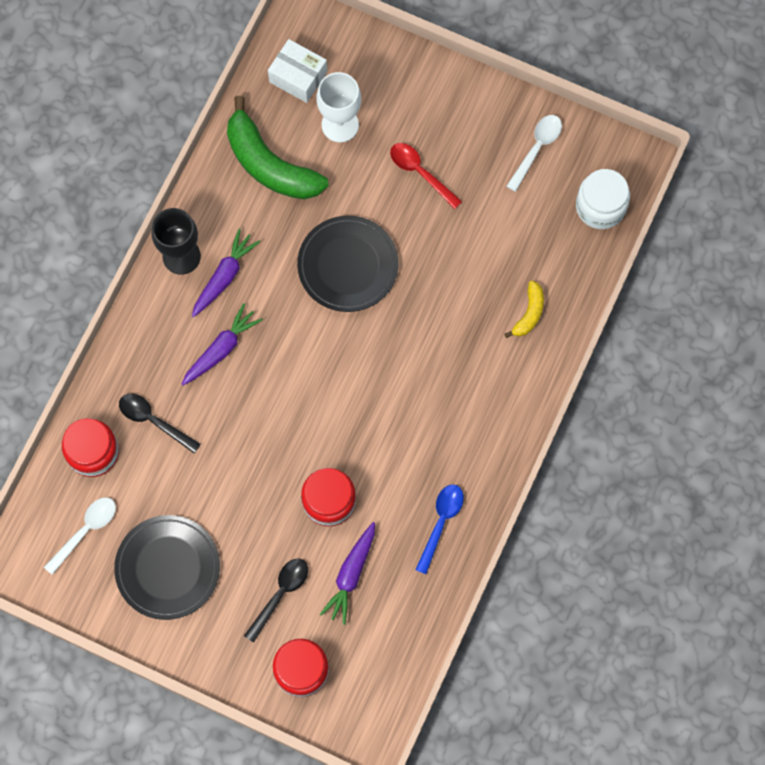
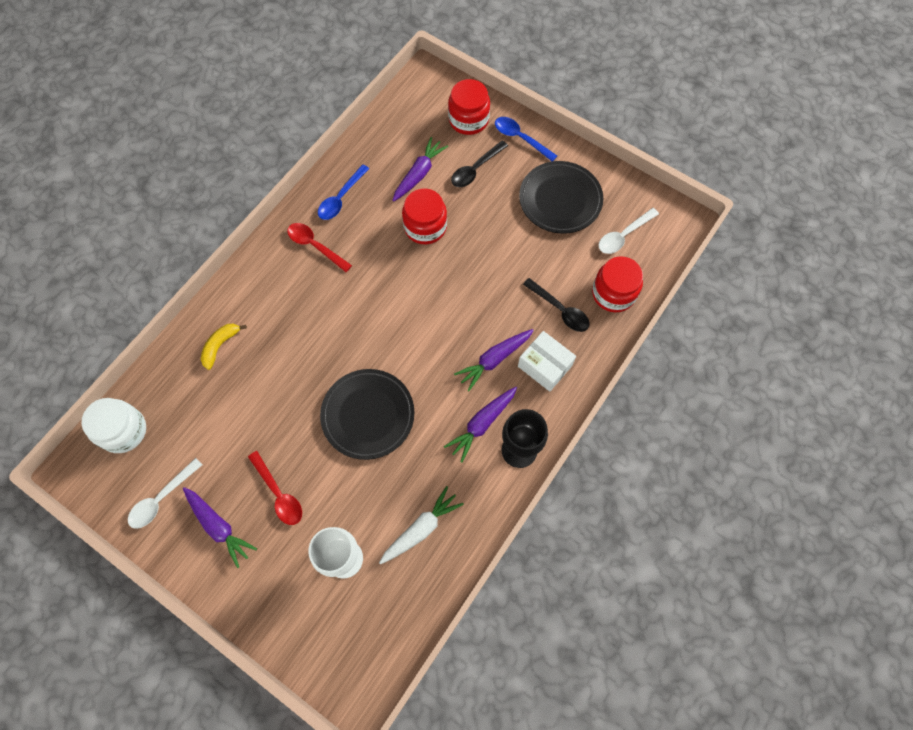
camera: 170 degrees left, 5 degrees down
(229, 652) = (520, 138): none -> blue spoon
(269, 164) = (421, 528): green banana -> white carrot
(298, 77) = (375, 621): white box -> white box (545, 366)
(455, 452) = (315, 246): none -> red spoon
(470, 133) = (219, 527): none -> purple carrot

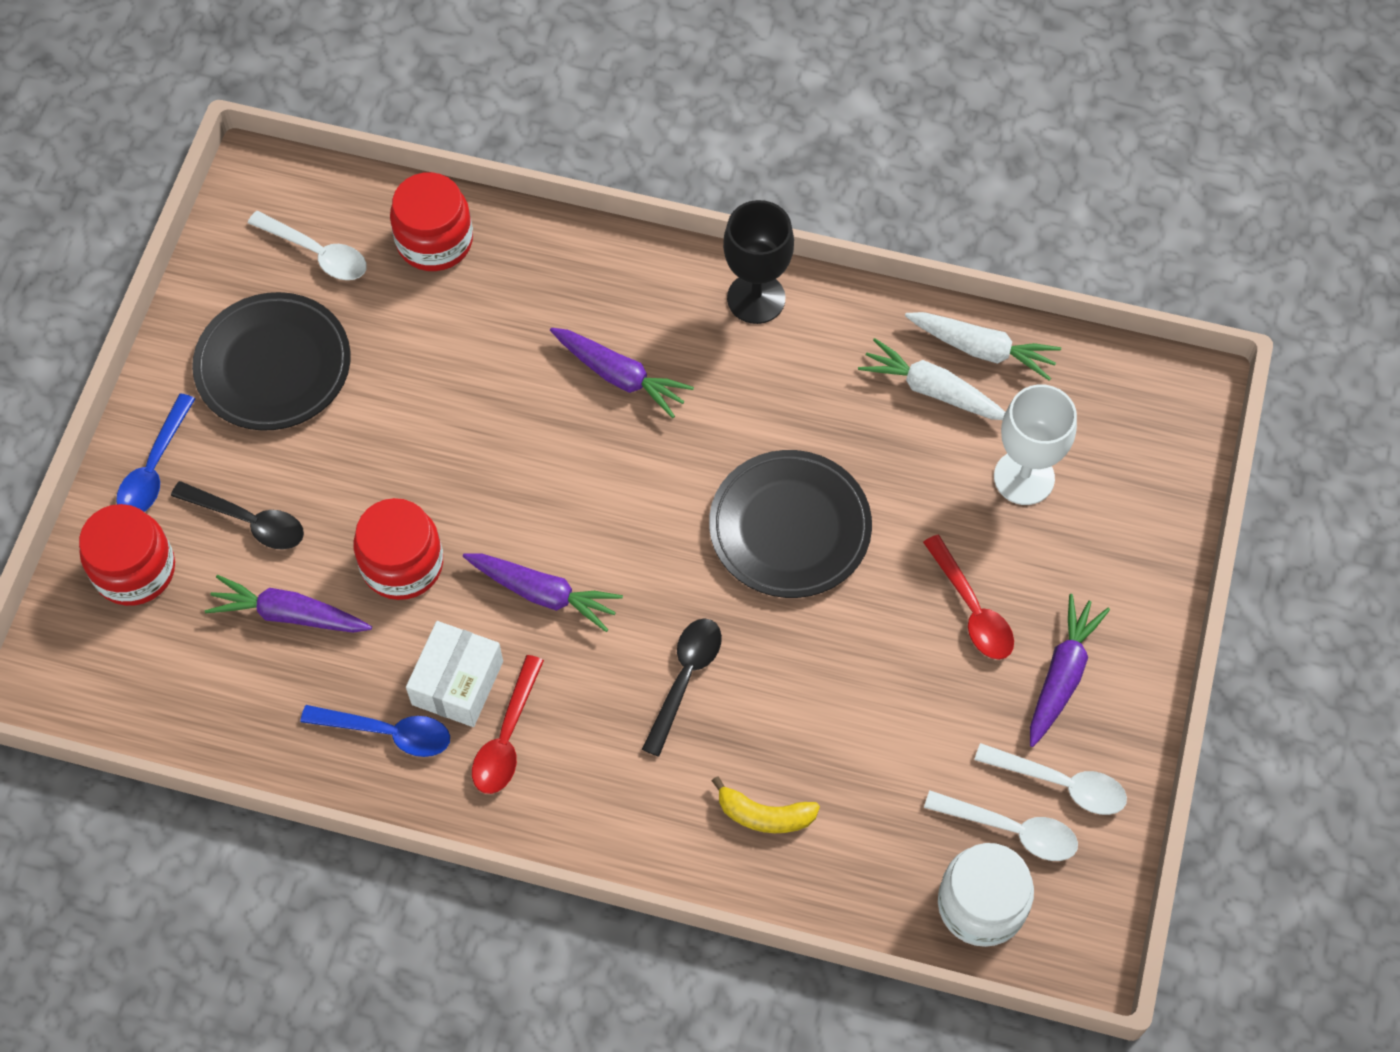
camera: 110 degrees left, 5 degrees down
(152, 462) = (1011, 830): none -> white spoon
(278, 493) = (972, 609): red spoon -> red spoon turned 120 degrees clockwise
(437, 571) = (982, 349): none -> white carrot
(482, 424) = (736, 360): purple carrot -> purple carrot (544, 594)
(545, 366) = (602, 302): white box -> white box (457, 683)
(560, 310) = (493, 308): black spoon -> black spoon (685, 679)

